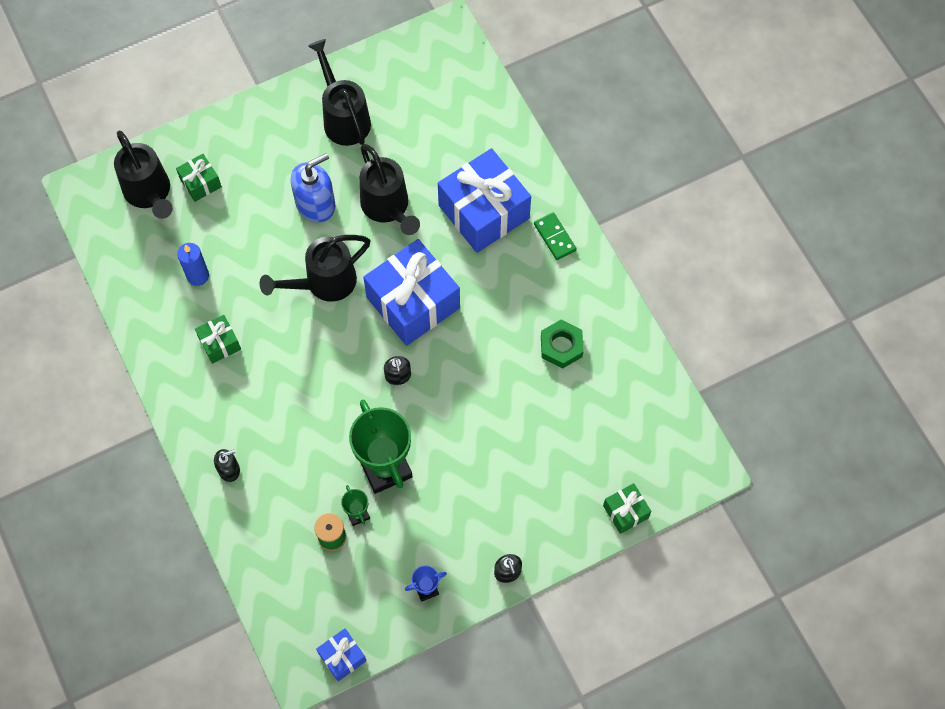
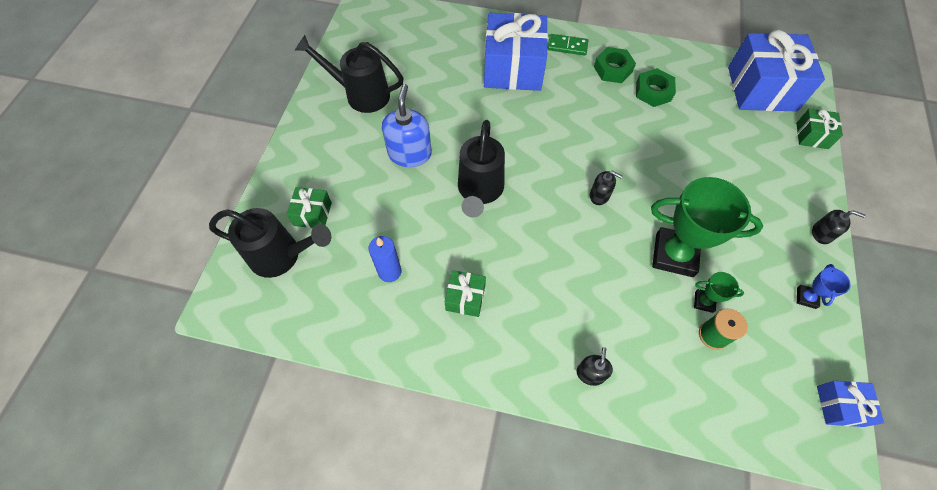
camera: 50 degrees left, 5 degrees down
(388, 207) = (457, 115): black watering can -> none
(413, 302) = (546, 148): blue gift -> blue gift (761, 88)
(559, 295) = (613, 69): none -> green nut

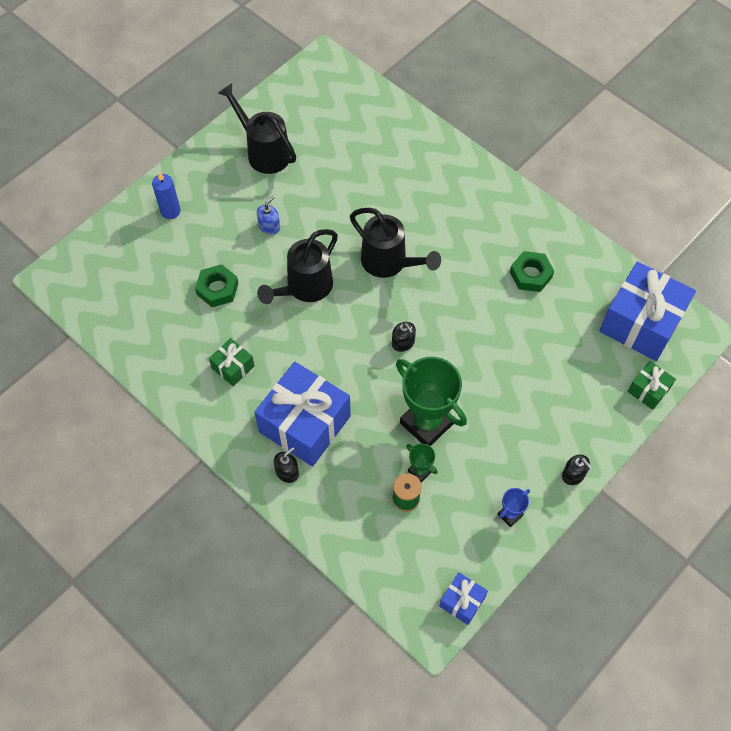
camera: 30 degrees right, 0 degrees up
(281, 256) = (117, 262): black watering can -> black watering can (389, 263)
(313, 214) = (160, 240): green gift -> none
(389, 272) = (189, 317): blue candle -> blue candle (170, 211)
(410, 153) = (269, 226): blue soap dispenser -> blue soap dispenser, size x0.54
(513, 68) = (416, 189): blue gift -> blue gift (304, 424)
(567, 46) = (484, 191): green domino -> none
(613, 69) = (510, 235): green nut -> green nut (217, 289)

